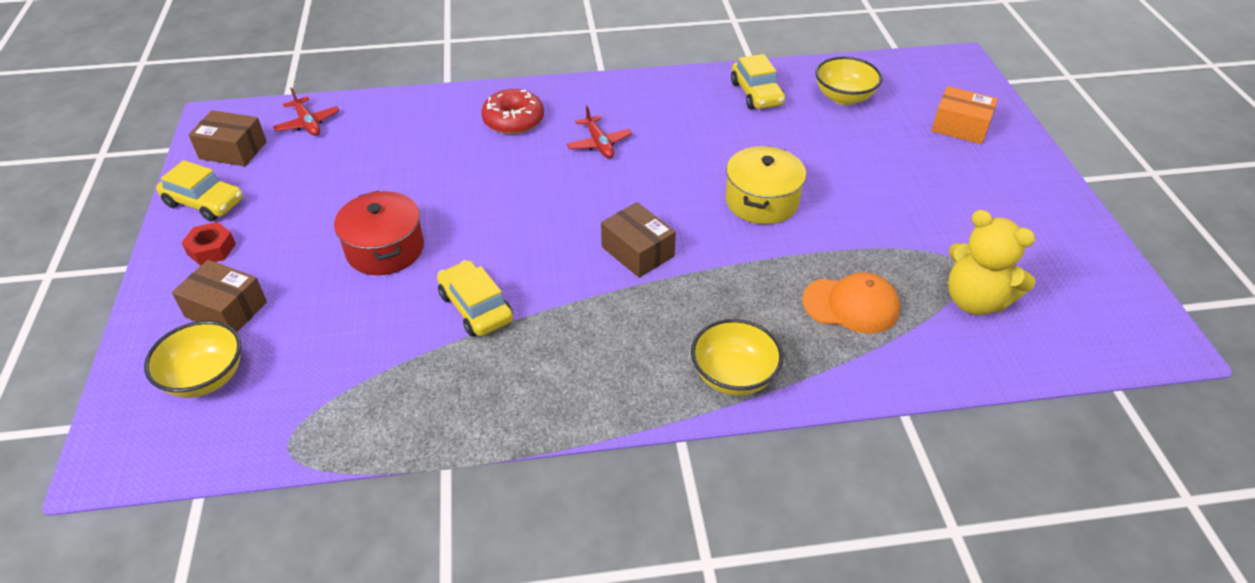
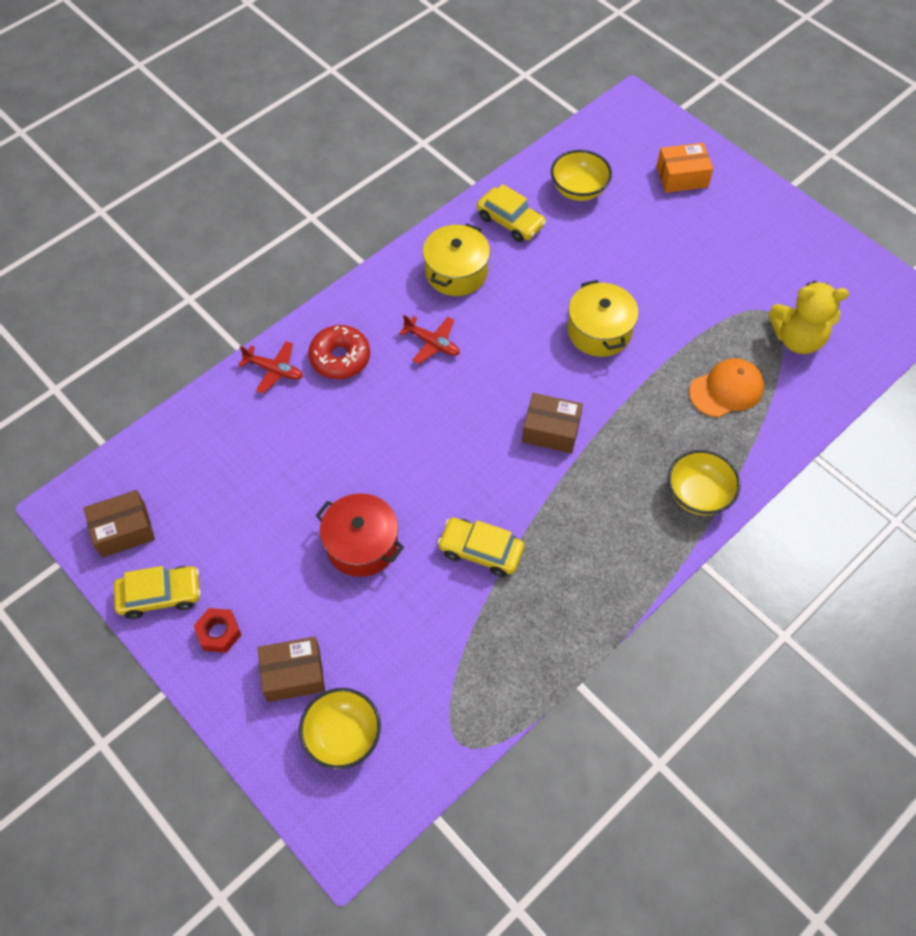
camera: 35 degrees left, 15 degrees up
(308, 123) = (161, 463): red plane -> red plane (274, 370)
(671, 107) = (456, 272): none -> yellow pot

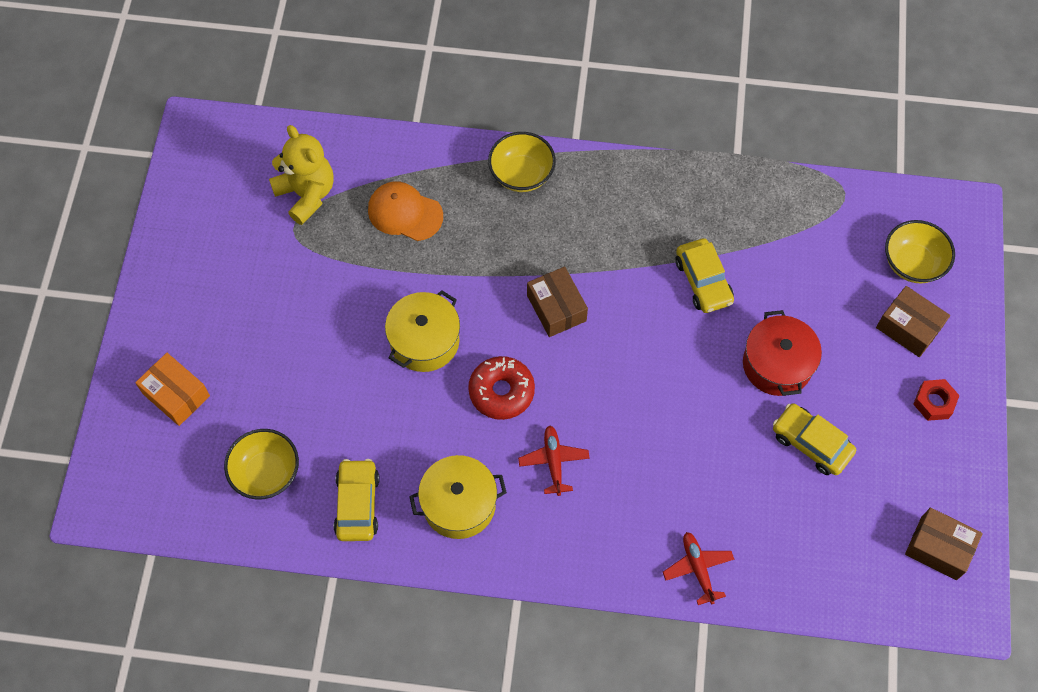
camera: 130 degrees left, 5 degrees up
(160, 595) = (953, 469): yellow car -> yellow car (811, 443)
(340, 358) = (636, 524): red donut -> red donut (501, 391)

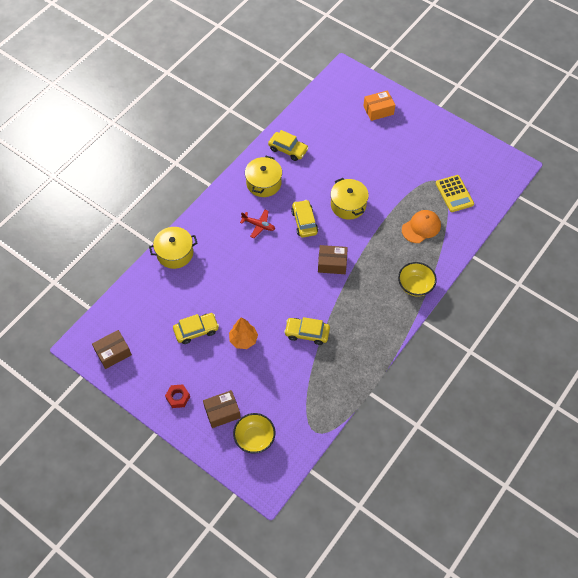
camera: 120 degrees right, 5 degrees down
(266, 473) = (322, 126): yellow bowl -> none
(306, 194) = (454, 194): yellow teddy bear -> yellow calculator
(501, 391) = (304, 222): red donut -> yellow car
(697, 568) = (175, 253): red plane -> yellow pot
(777, 364) = (243, 340): red pot -> orange tree

